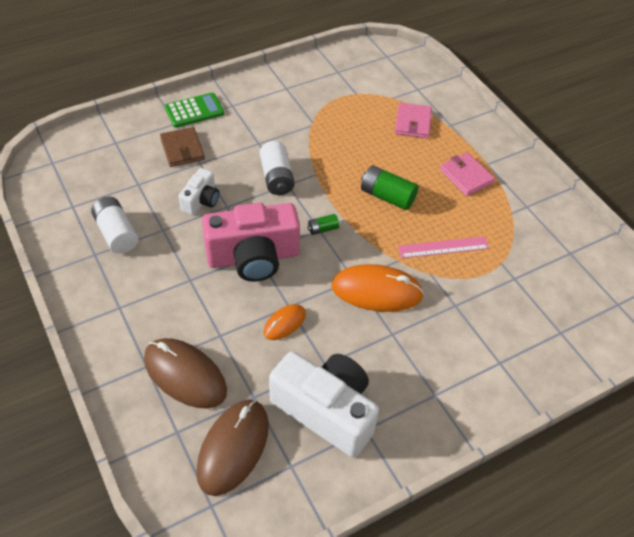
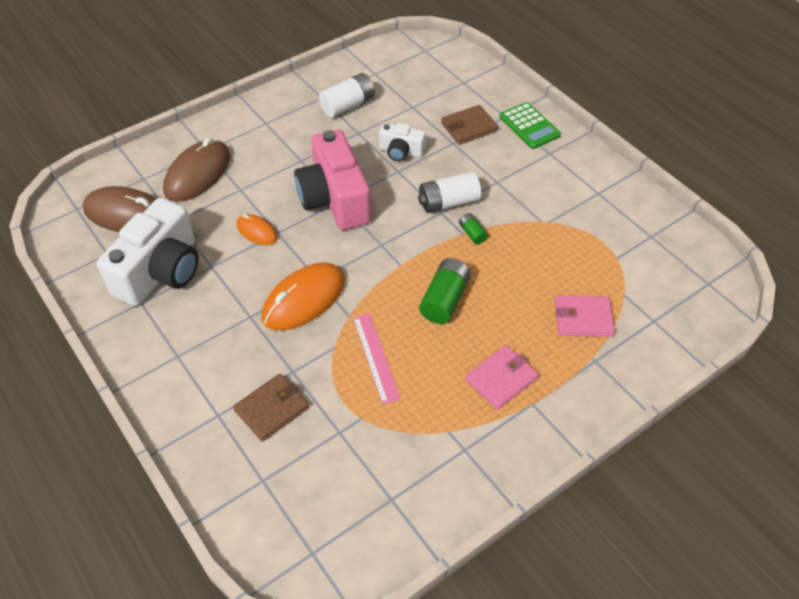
camera: 85 degrees right, 0 degrees up
(322, 229) = (382, 247): green battery -> green battery (472, 233)
(376, 291) = (304, 299): orange mouse -> orange mouse turned 45 degrees clockwise
(494, 322) = (272, 409): none -> brown wallet

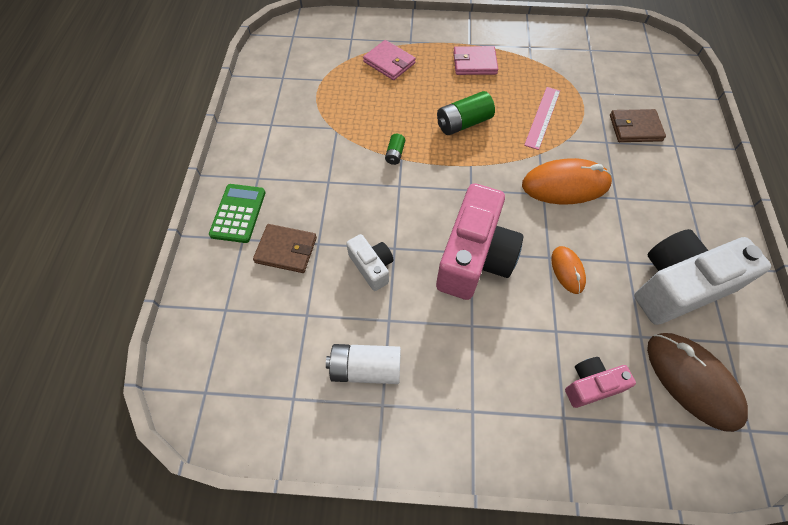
camera: 140 degrees left, 10 degrees up
(198, 174) = (591, 385): brown mouse -> pink camera
(448, 202) = (385, 190): white battery -> none

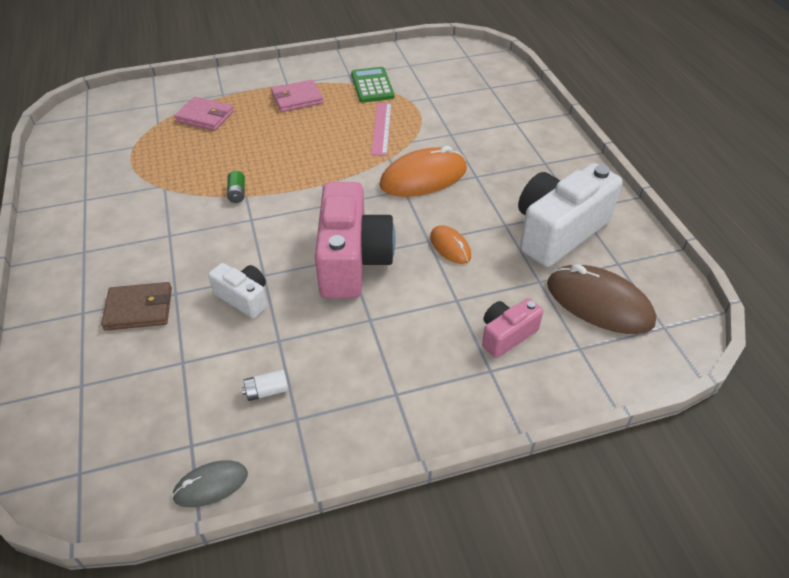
camera: 20 degrees left, 15 degrees down
(238, 213) = (69, 290): green calculator -> green calculator (372, 86)
(298, 443) = (211, 485): none -> grey mouse
(365, 368) = (267, 391): white battery -> white battery, size x0.53
(463, 123) = (302, 150): green battery -> none
(635, 128) = (474, 117): brown wallet -> none

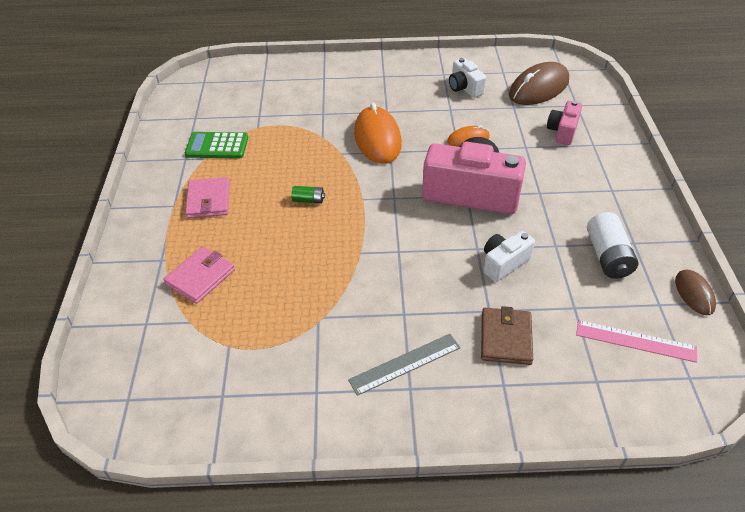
camera: 75 degrees left, 0 degrees up
(110, 244) = (405, 363): none -> grey ruler
(211, 485) = (694, 294): grey mouse -> brown mouse
(237, 193) = (354, 258): green battery -> green battery (308, 200)
(267, 391) = (607, 256): white battery -> white battery, size x1.89
(381, 128) = (293, 151): pink ruler -> pink ruler (635, 341)
(506, 335) = (562, 131): pink camera -> pink camera turned 45 degrees clockwise
(558, 231) = (464, 88): white camera -> white camera, size x0.51

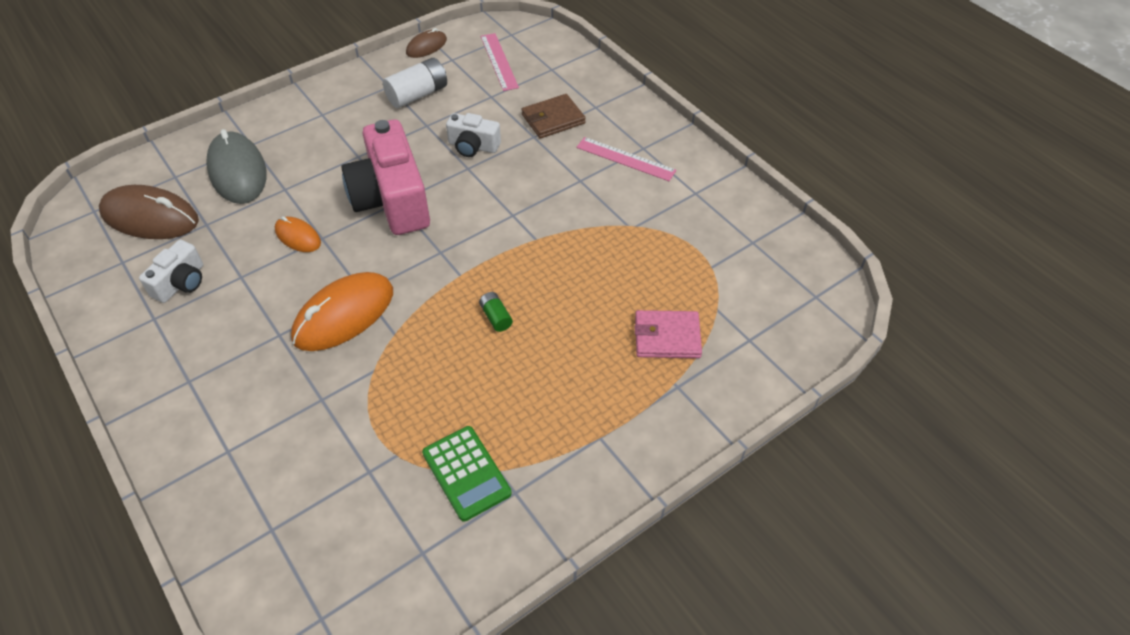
camera: 125 degrees left, 5 degrees up
(208, 200) = (565, 408): pink wallet -> none
(405, 363) = (625, 159): grey ruler -> pink ruler
(562, 131) = (237, 171): pink camera -> grey mouse

